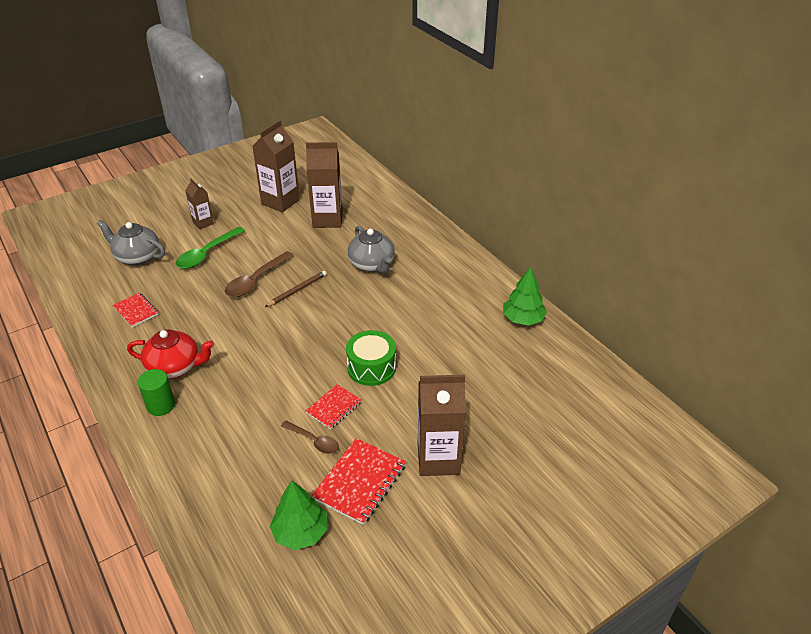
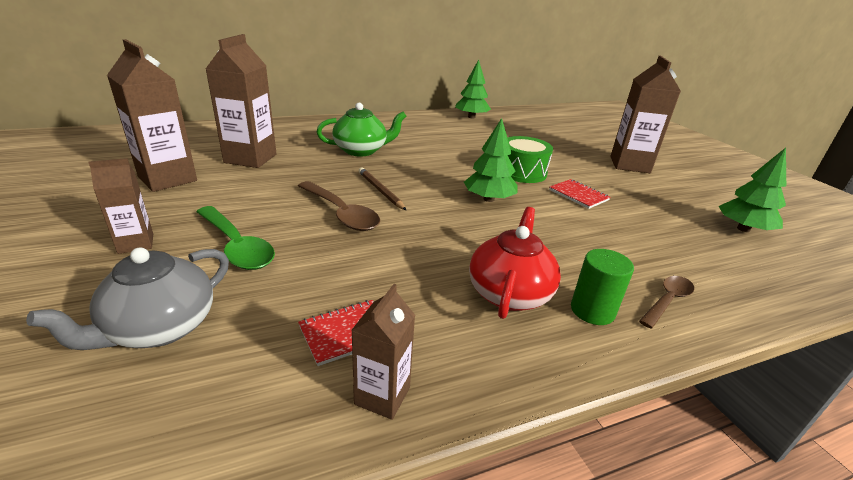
camera: 80 degrees left, 10 degrees down
(96, 330) = (382, 396): none -> brown carton
(304, 349) = (488, 199): none -> green tree
(314, 441) = (626, 209): brown spoon -> brown spoon (667, 301)
(359, 482) = (669, 196): red notebook -> none
(372, 265) = (361, 150): grey teapot -> green teapot

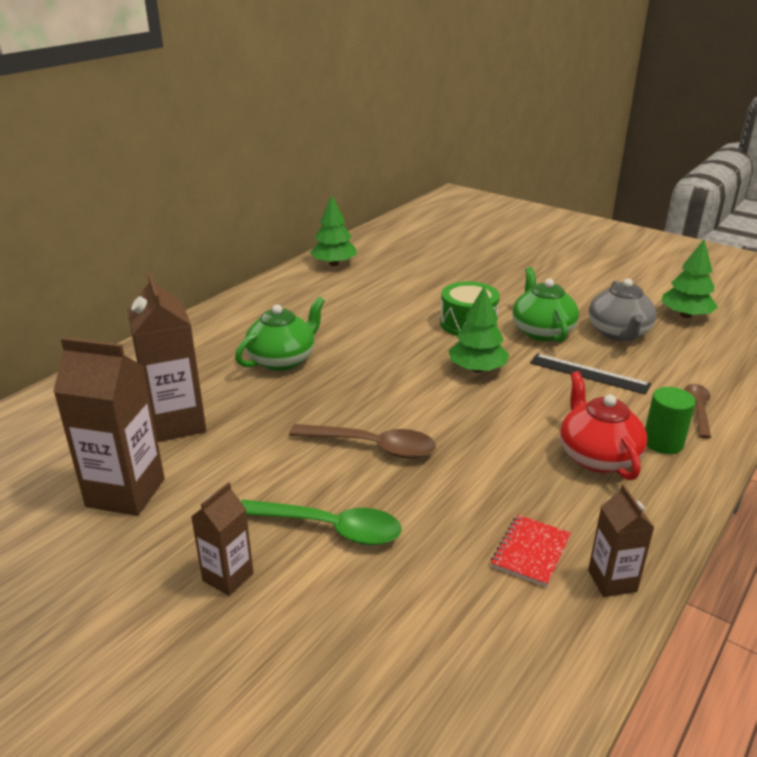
camera: 30 degrees left, 0 degrees up
(160, 328) = (387, 631): grey teapot -> grey teapot (618, 333)
(380, 191) = (372, 403): brown pencil -> none
(578, 195) = (542, 331): red notebook -> green teapot
(584, 234) = (589, 373): none -> black ruler
(629, 165) = (545, 275): brown carton -> none

